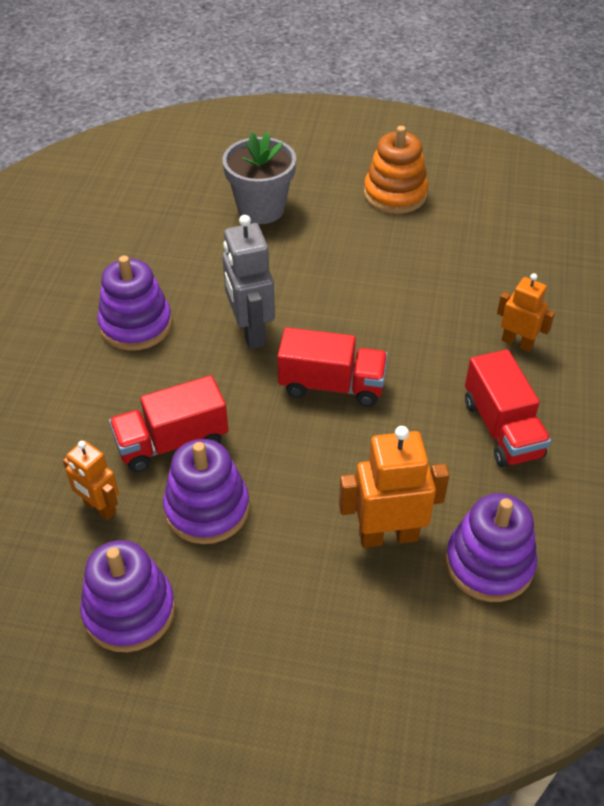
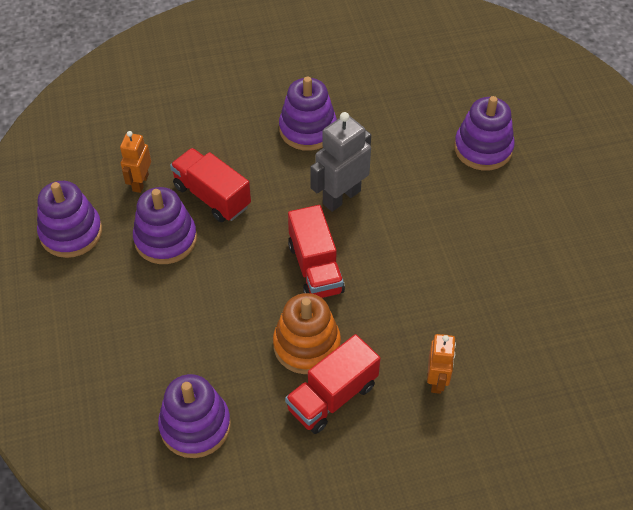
camera: 65 degrees right, 5 degrees up
(261, 209) = (483, 148): grey flower pot -> purple stacking toy
(388, 535) = (191, 353): orange robot -> none
(395, 194) = (569, 231): orange stacking toy -> orange stacking toy (306, 345)

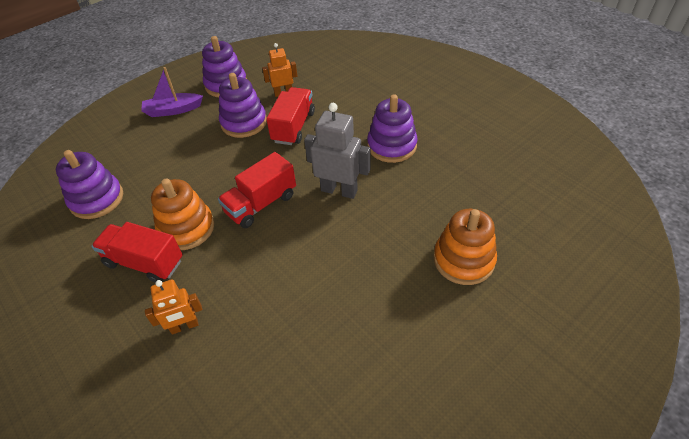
camera: 65 degrees right, 5 degrees down
(77, 304) = (173, 110): none -> purple boat
(483, 148) = (463, 260): purple stacking toy -> orange stacking toy

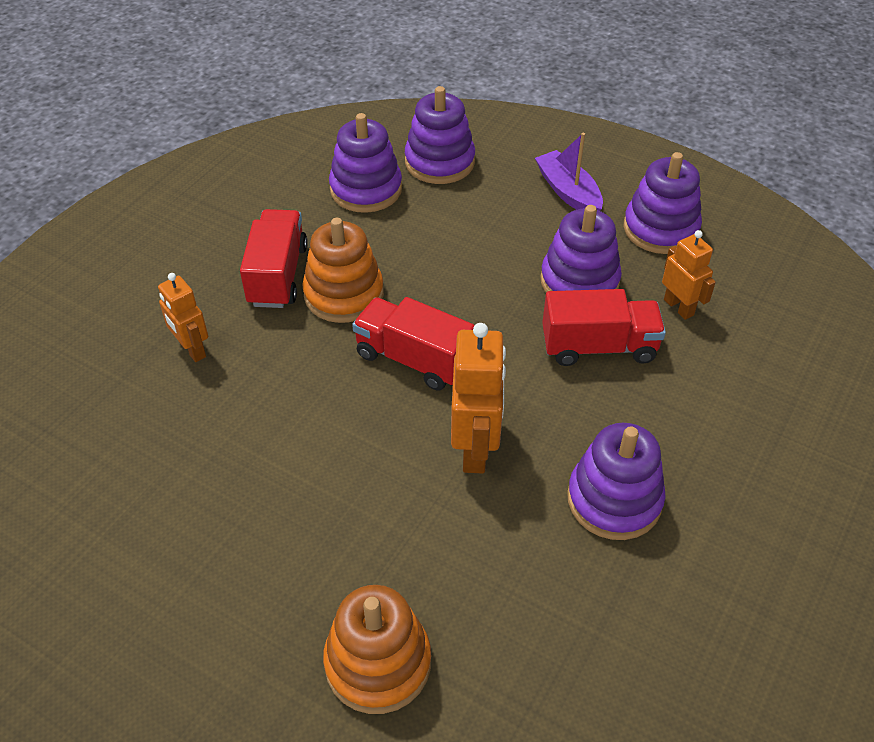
camera: 70 degrees right, 0 degrees up
(101, 158) = (439, 162): none -> purple stacking toy
(339, 190) = (475, 449): grey robot -> orange robot

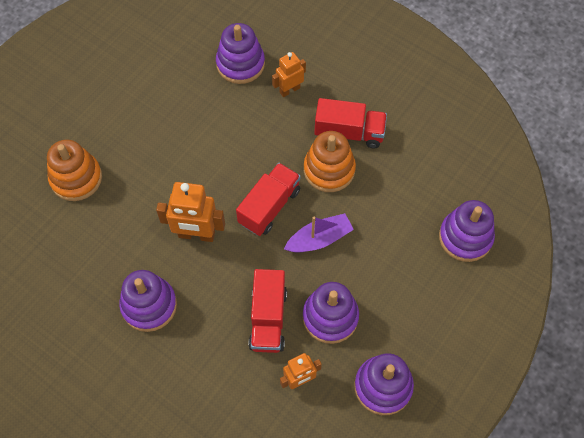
camera: 95 degrees right, 15 degrees up
(366, 189) = (434, 186): purple stacking toy -> purple stacking toy (240, 64)
(568, 192) = (428, 325): purple boat -> purple boat (319, 239)

